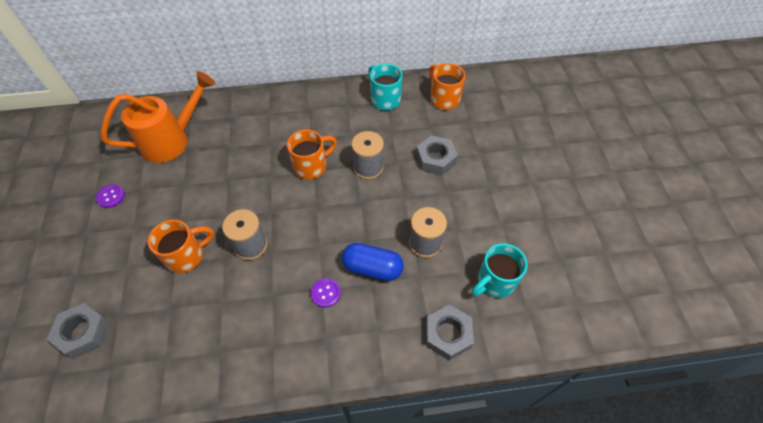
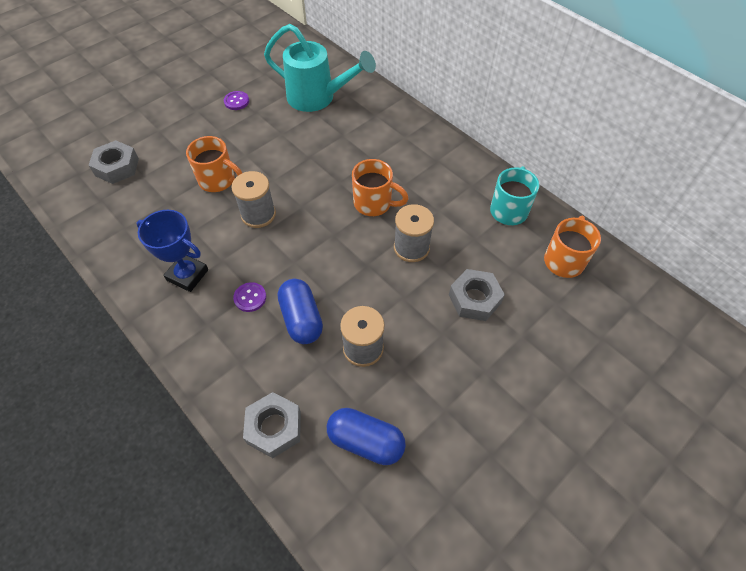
camera: 55 degrees right, 0 degrees up
(172, 140) = (317, 98): orange watering can -> turquoise watering can
(265, 329) = (187, 275): none -> blue trophy
(494, 282) = (365, 441): turquoise mug -> blue capsule

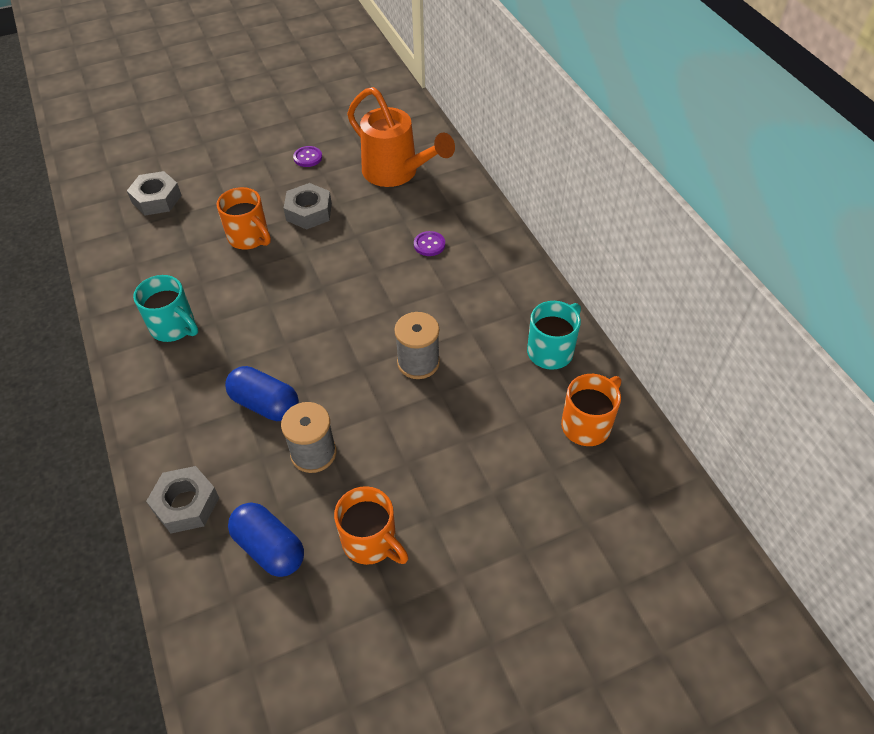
camera: 20 degrees right, 5 degrees down
(187, 275) = (174, 327): blue trophy -> turquoise mug
(250, 298) = (224, 367): purple button -> purple button (429, 244)
(258, 214) = (273, 284): grey spool -> none
(301, 319) = (265, 404): blue capsule -> blue capsule turned 60 degrees counterclockwise
(317, 98) = (396, 173): turquoise watering can -> orange watering can
(374, 204) = (401, 304): orange mug -> orange mug (371, 542)
(474, 299) = (460, 437): grey nut -> grey nut (309, 212)

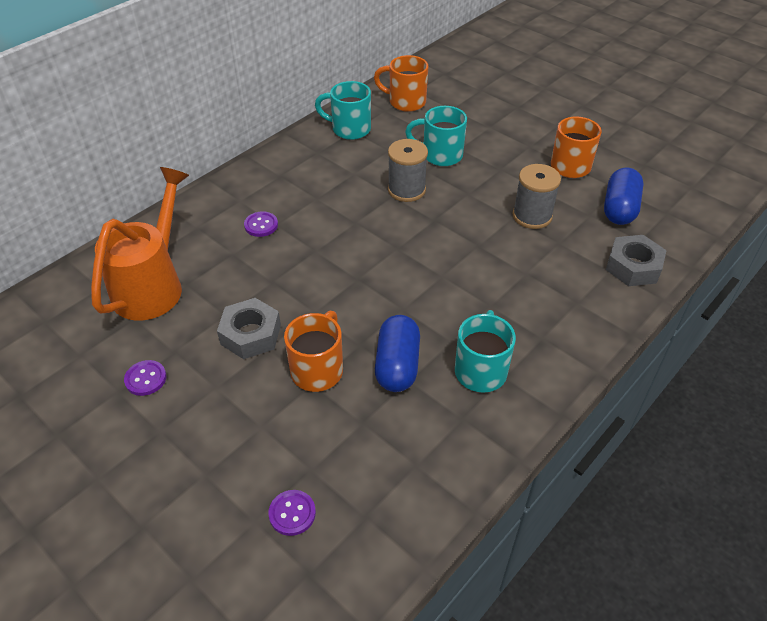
camera: 115 degrees left, 5 degrees down
(156, 199) = (292, 513): grey nut -> purple button
(265, 404) = (513, 261): blue capsule -> blue capsule (397, 365)
(461, 416) = (440, 155): none -> turquoise mug

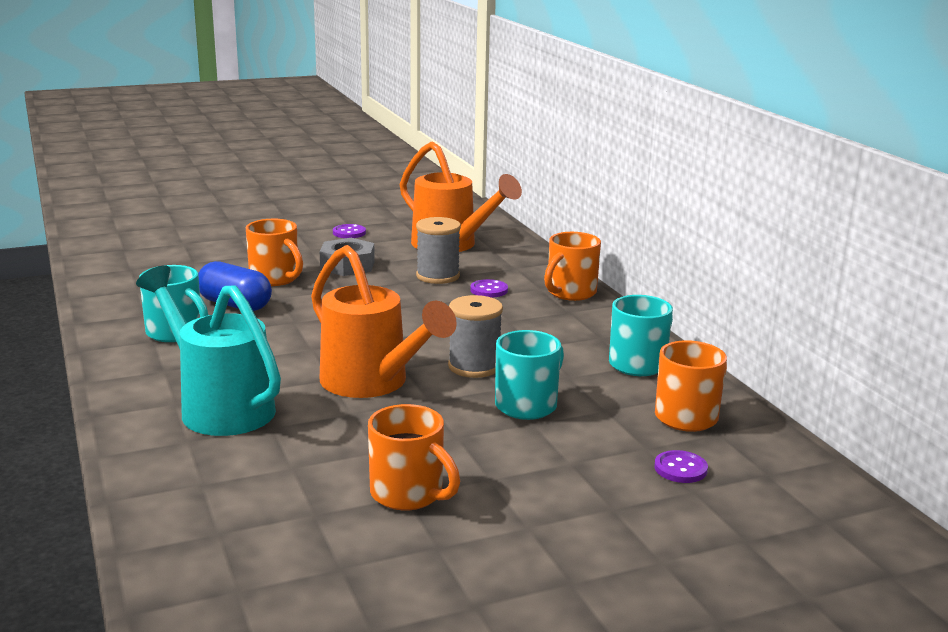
camera: 115 degrees right, 25 degrees down
(241, 183) = (570, 293): none -> orange mug
(292, 513) = (170, 252): purple button -> purple button (680, 469)
(468, 224) = (372, 383): none -> orange watering can
(532, 216) = (338, 425): grey spool -> grey spool (438, 276)
(561, 277) = (219, 407): none -> turquoise watering can
(619, 209) = (274, 494): blue capsule -> none
(633, 267) = (169, 457): grey nut -> none

